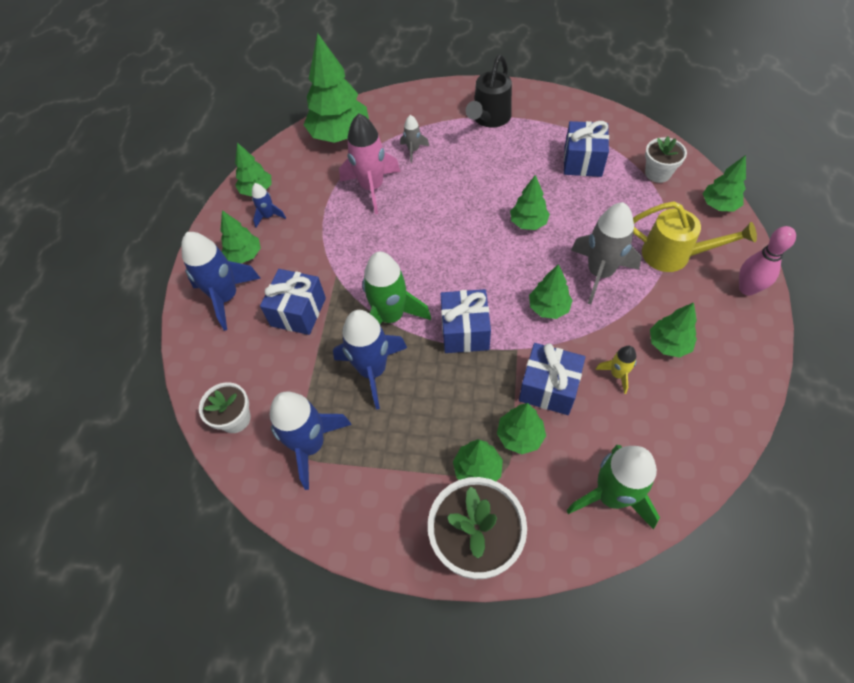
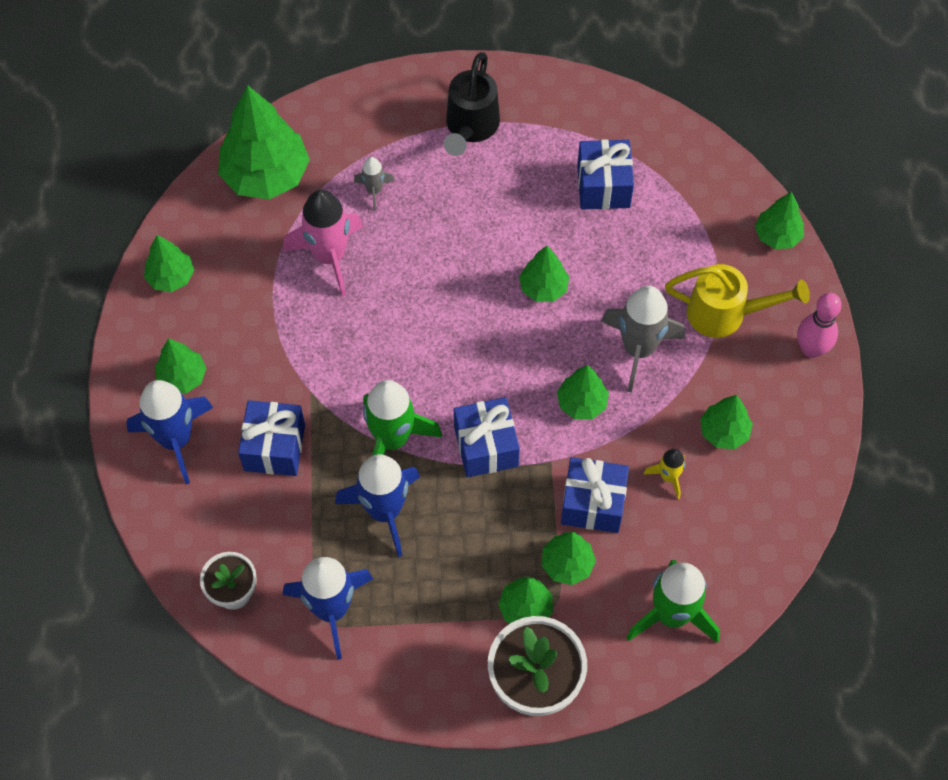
camera: 15 degrees left, 5 degrees up
(268, 216) = (198, 316): blue rocket -> none
(657, 173) = (700, 195): white flower pot -> none

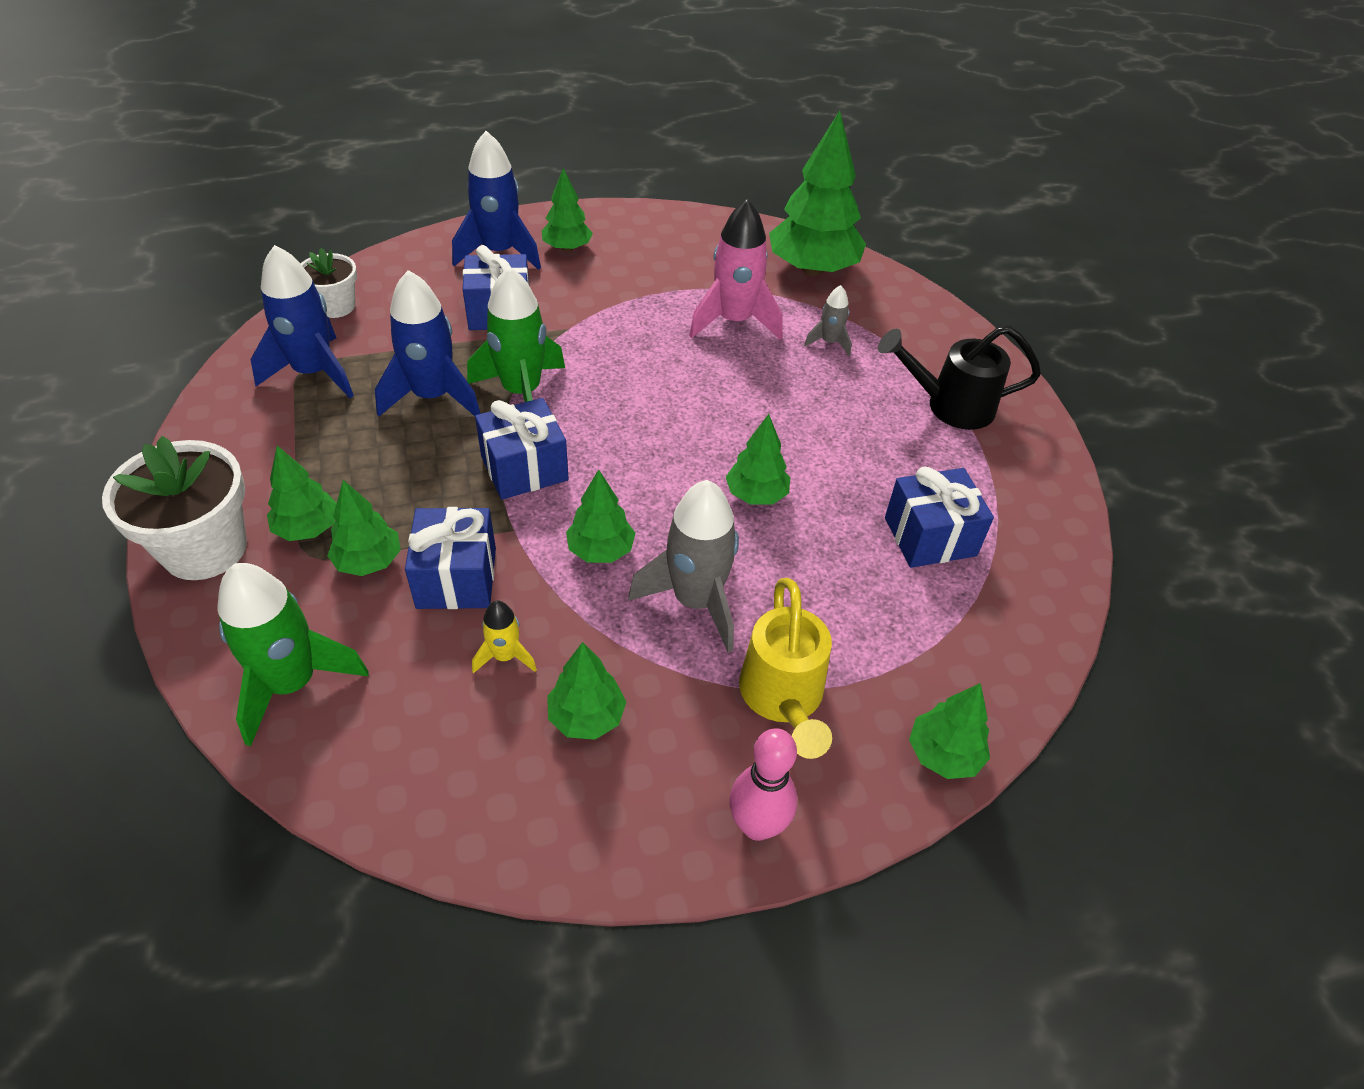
camera: 75 degrees right, 15 degrees down
(171, 277) = (674, 228): green tree -> none

